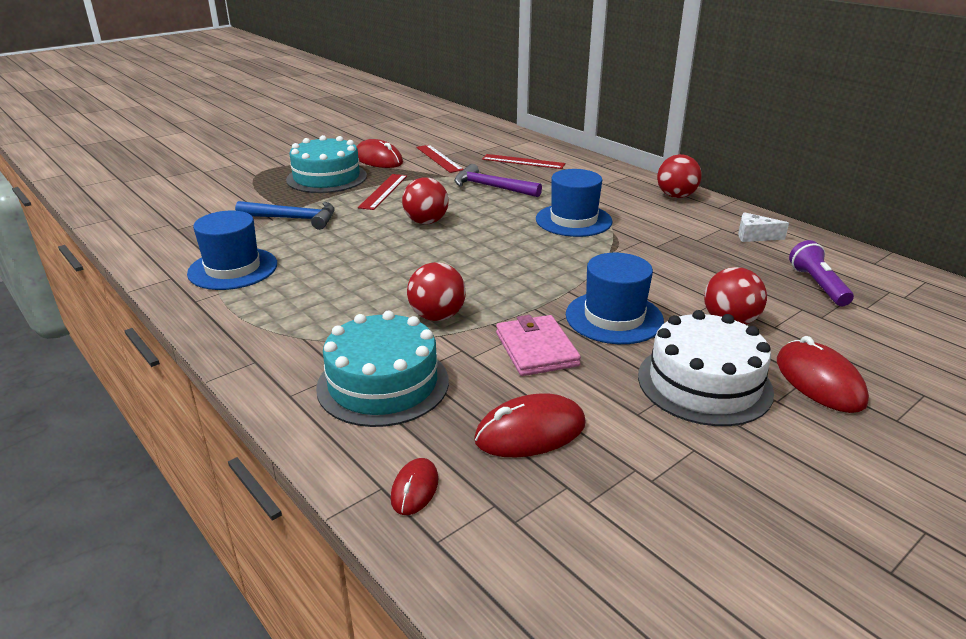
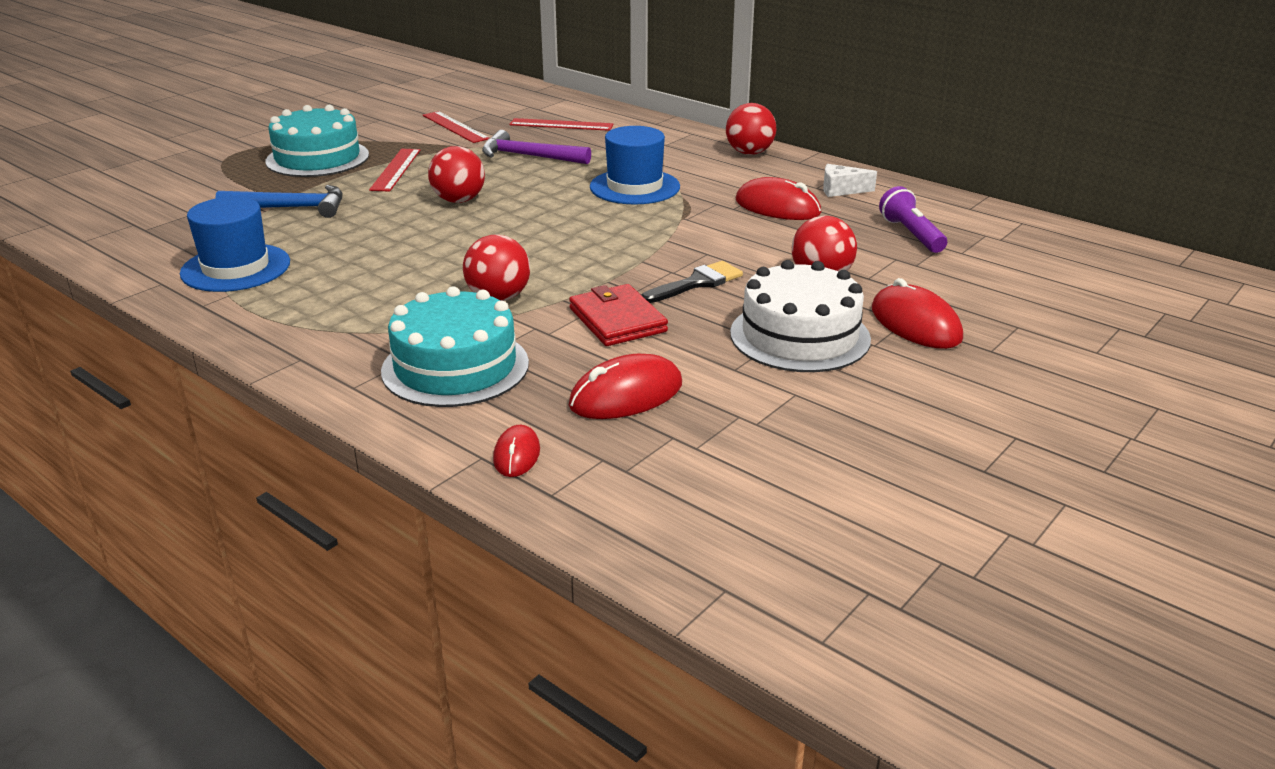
camera: 10 degrees left, 0 degrees up
(378, 159) = (377, 132): red mouse -> red mouse (777, 207)
(536, 349) = (617, 320): pink wallet -> red wallet
(614, 317) = (697, 283): blue hat -> black brush

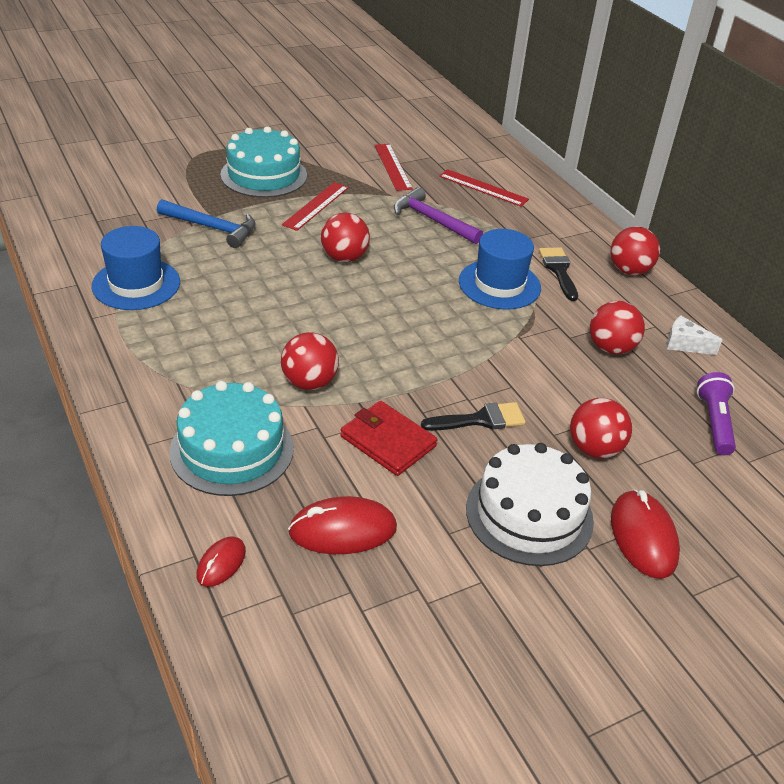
camera: 20 degrees right, 10 degrees up
(617, 320) = (388, 441): red wallet -> red wallet turned 45 degrees counterclockwise
(683, 166) = (559, 270): none -> black brush
(777, 207) = (611, 348): red mouse -> red ball

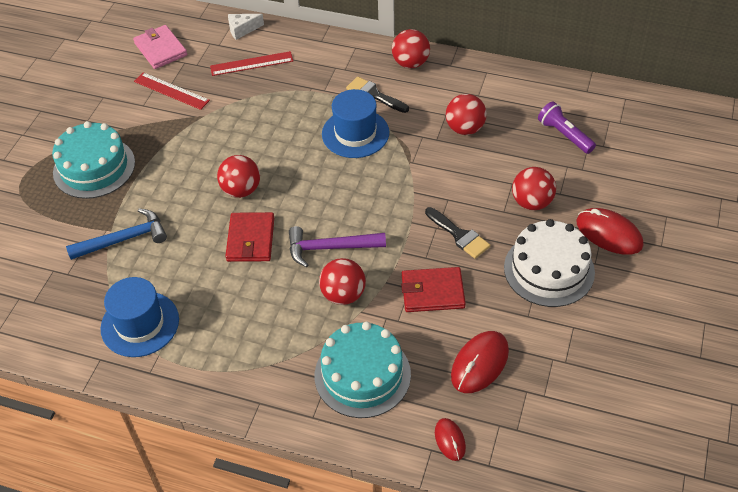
camera: 40 degrees left, 10 degrees up
(299, 292) = (250, 239): none -> red wallet
(316, 206) = (166, 164): red ruler -> none
(425, 139) = (161, 49): none -> pink wallet
(433, 220) = (255, 116): purple hammer -> purple hammer (330, 248)
(480, 420) = (459, 235): black brush -> black brush turned 105 degrees clockwise
(684, 344) = (496, 94): white cheese -> white cheese (242, 30)

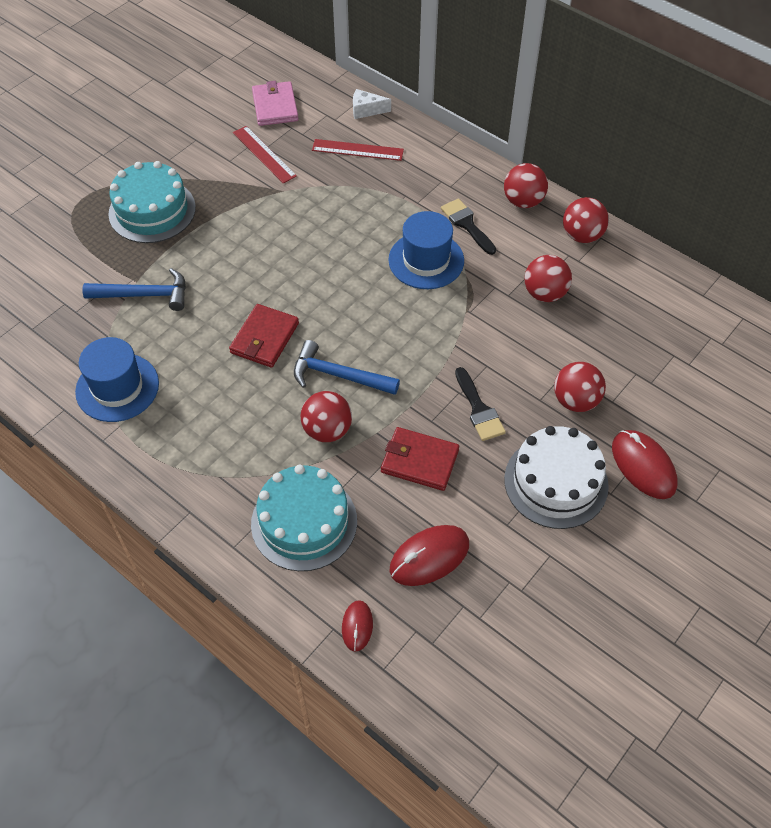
camera: 20 degrees right, 5 degrees up
(241, 190) = (281, 282): red ball -> red ball (582, 235)
(330, 248) = (339, 375): purple hammer -> blue hammer
(564, 135) = (651, 337): purple flashlight -> none

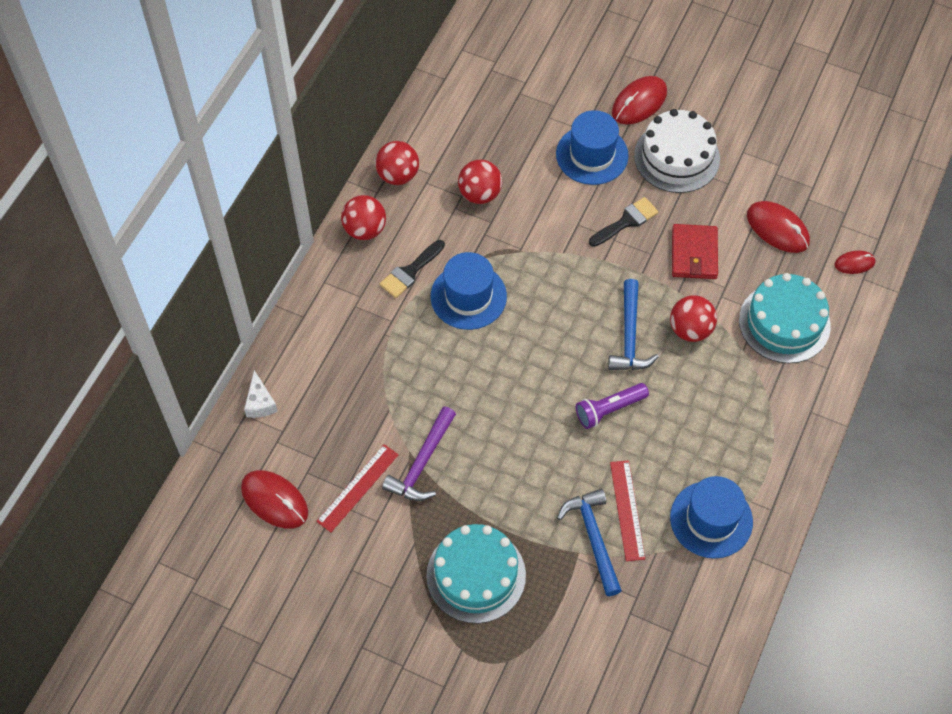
camera: 105 degrees left, 5 degrees up
(264, 338) = (609, 409): red wallet -> purple flashlight
(269, 197) = (422, 463): none -> purple hammer
(275, 106) = (274, 500): pink wallet -> red mouse
(357, 150) = (327, 395): red ruler -> red ruler (627, 510)
(575, 400) = (592, 155): red ball -> blue hat

